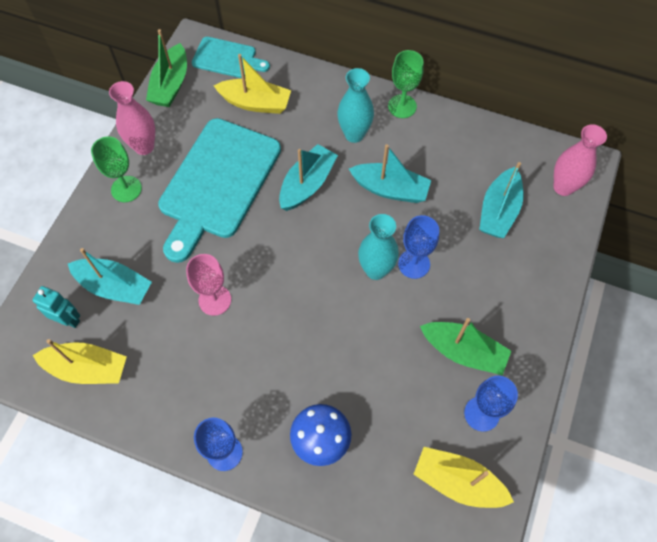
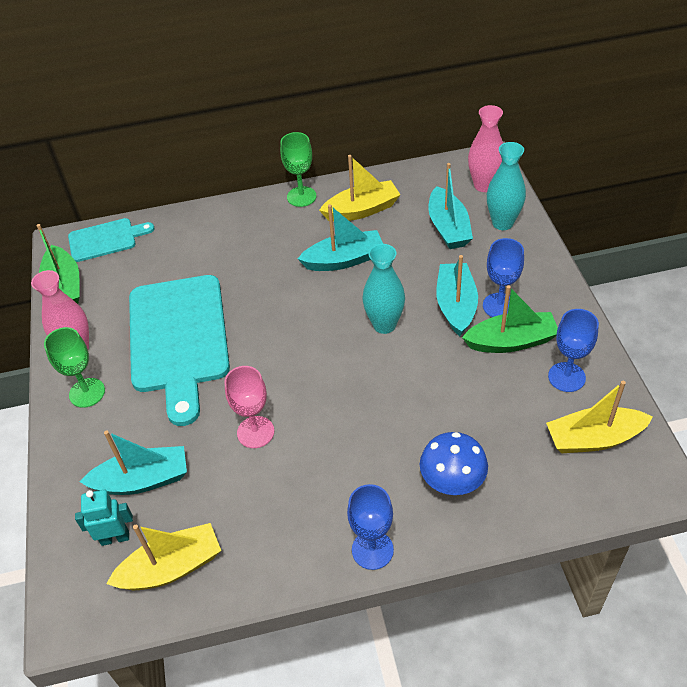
camera: 30 degrees left, 15 degrees down
(255, 103) = (163, 259): yellow boat -> yellow boat (362, 210)
(307, 184) = (266, 295): turquoise boat -> turquoise boat (456, 305)
(354, 134) = (277, 237): turquoise vase -> turquoise vase (502, 223)
(414, 264) = (413, 302): blue goblet -> blue goblet (499, 306)

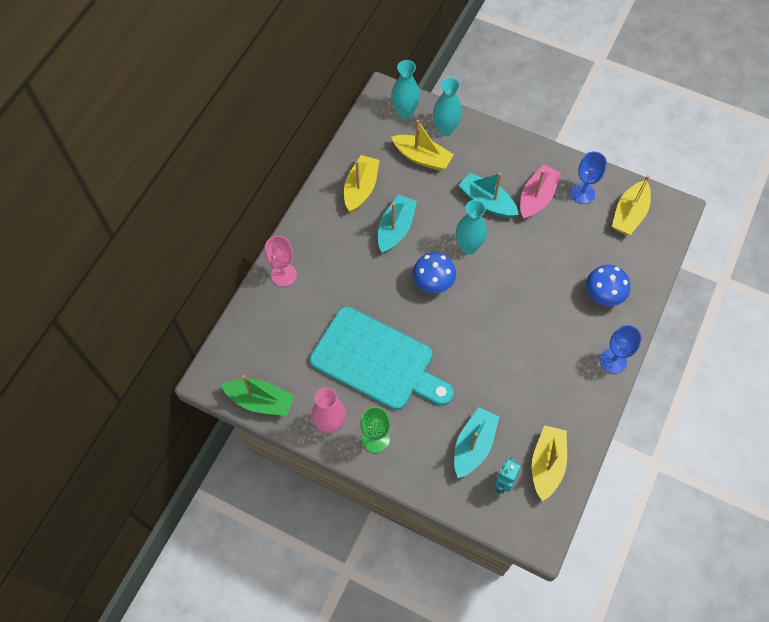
camera: 55 degrees left, 15 degrees up
(106, 239) = (236, 349): turquoise cutting board -> none
(255, 432) = (489, 365): pink goblet -> pink goblet (283, 275)
(301, 196) = (313, 211): green goblet -> none
(310, 325) = (433, 283): none -> blue mushroom
(448, 228) = (422, 158): turquoise boat -> yellow boat
(484, 185) = (405, 113): pink vase -> turquoise vase
(499, 306) = (507, 182): blue goblet -> none
(511, 341) = (537, 197): green boat -> pink boat

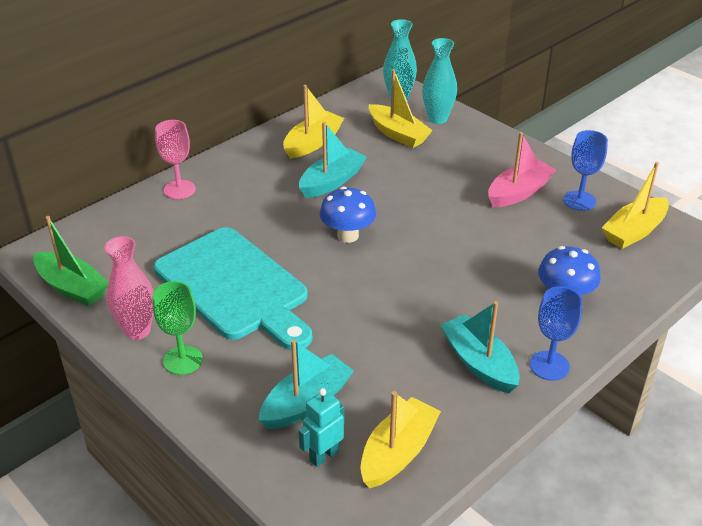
camera: 20 degrees right, 25 degrees down
(468, 246) = (410, 214): turquoise vase -> none
(487, 202) = (454, 183): turquoise boat -> turquoise boat (479, 363)

